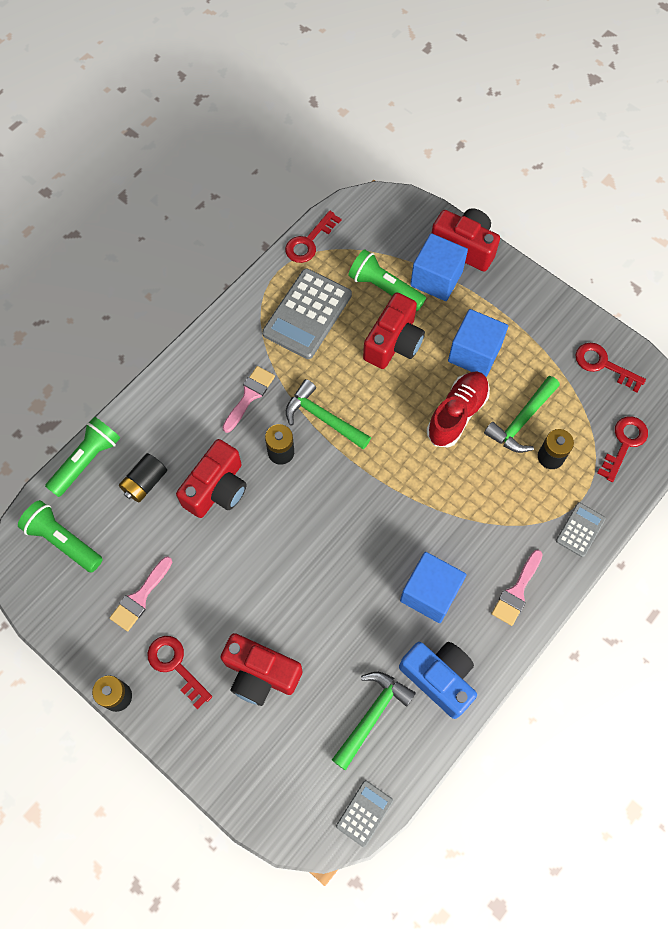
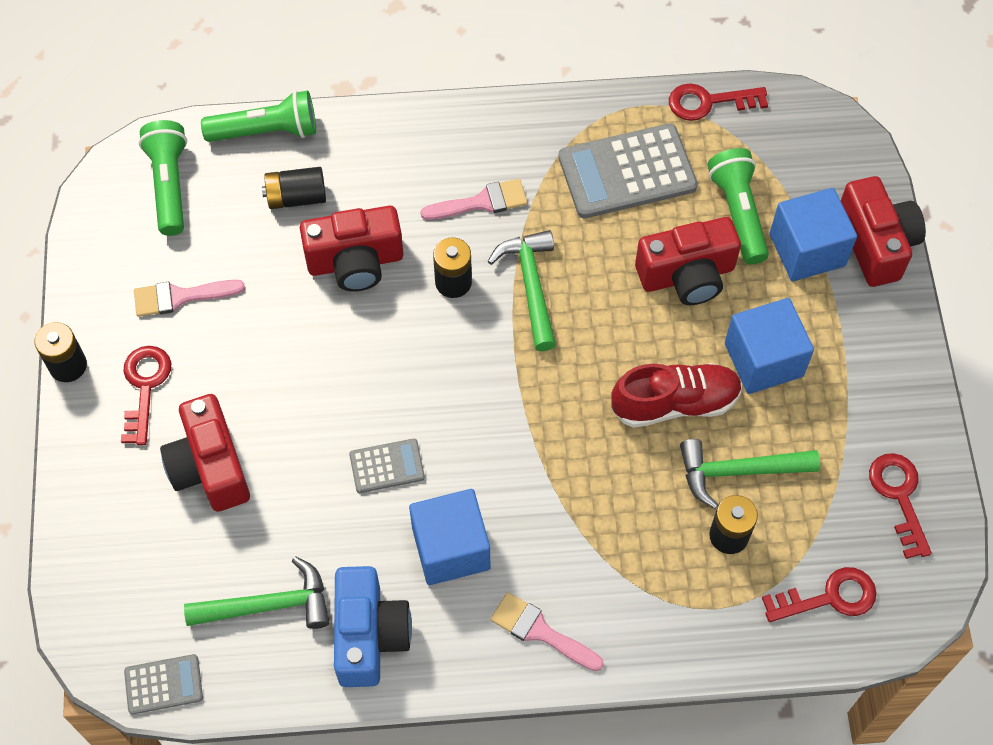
camera: 45 degrees right, 5 degrees down
(517, 592) = (540, 631): pink brush -> pink brush turned 45 degrees clockwise
(580, 530) = (678, 636): grey calculator -> grey calculator (387, 466)

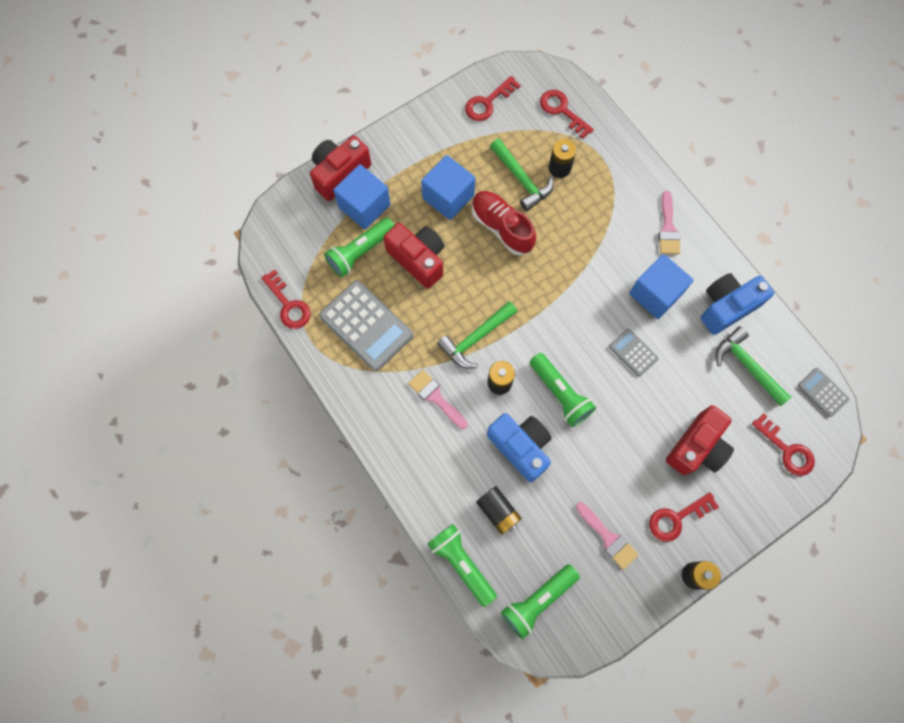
camera: 120 degrees left, 10 degrees up
(126, 579) = (787, 450): none -> red key
(355, 262) = (520, 447): red camera -> blue camera
(391, 344) = (560, 393): none -> green flashlight

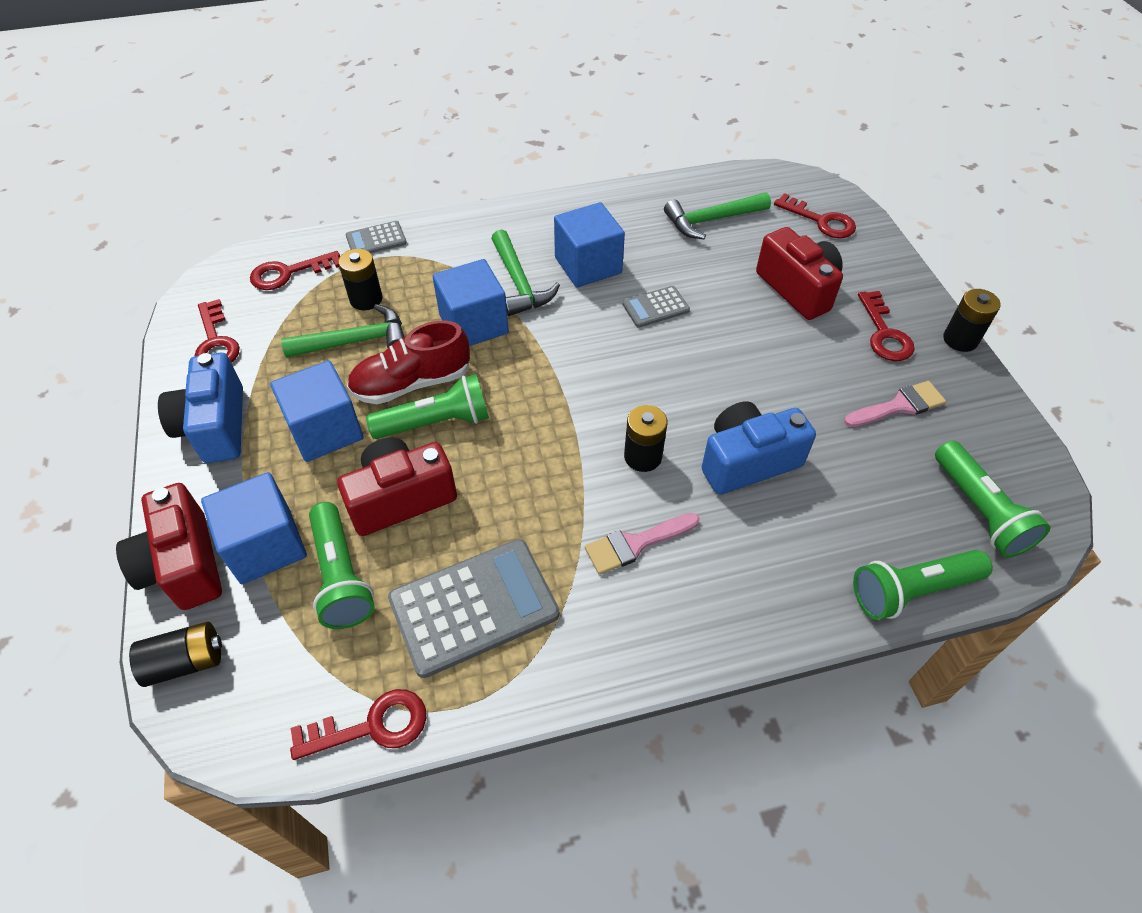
camera: 70 degrees left, 20 degrees down
(475, 338) = (563, 464): green hammer -> green hammer (519, 283)
(498, 511) = (838, 518): black battery -> black battery (186, 662)
(560, 393) = (684, 394): green flashlight -> green flashlight (436, 422)
(566, 242) = (473, 324): none -> blue cube
(668, 228) = (510, 230): pink brush -> none
(727, 307) = (633, 214): blue camera -> blue camera (215, 426)
(787, 450) = (821, 221): red key -> red key turned 60 degrees clockwise
(822, 392) = (762, 177): grey calculator -> grey calculator (376, 240)

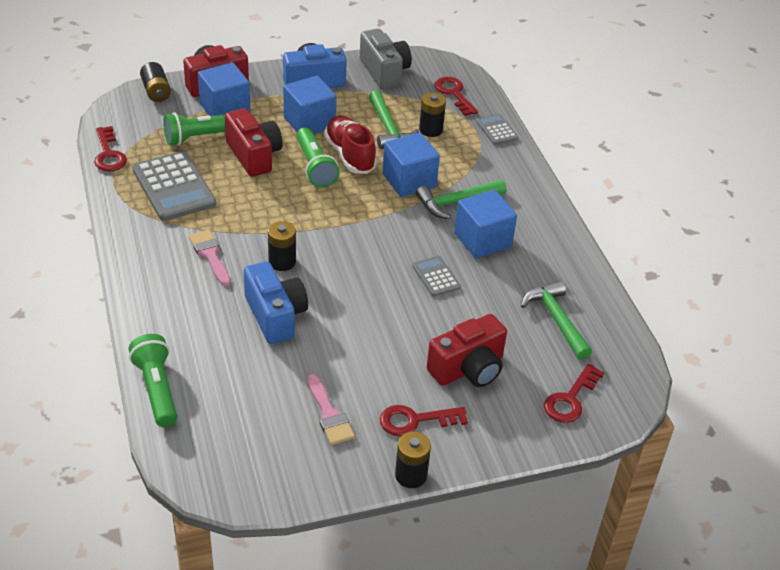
camera: 85 degrees right, 10 degrees down
(215, 342) = (384, 72): red key -> grey camera
(979, 510) = (221, 444): green flashlight -> none

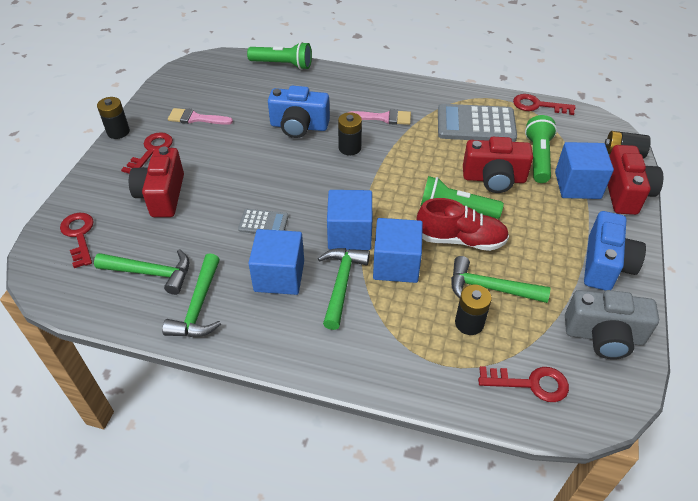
camera: 125 degrees right, 5 degrees up
(309, 122) = (529, 233): blue cube -> blue cube (349, 234)
(496, 130) = (437, 387): grey calculator -> none
(556, 271) = (198, 306): none -> green hammer

